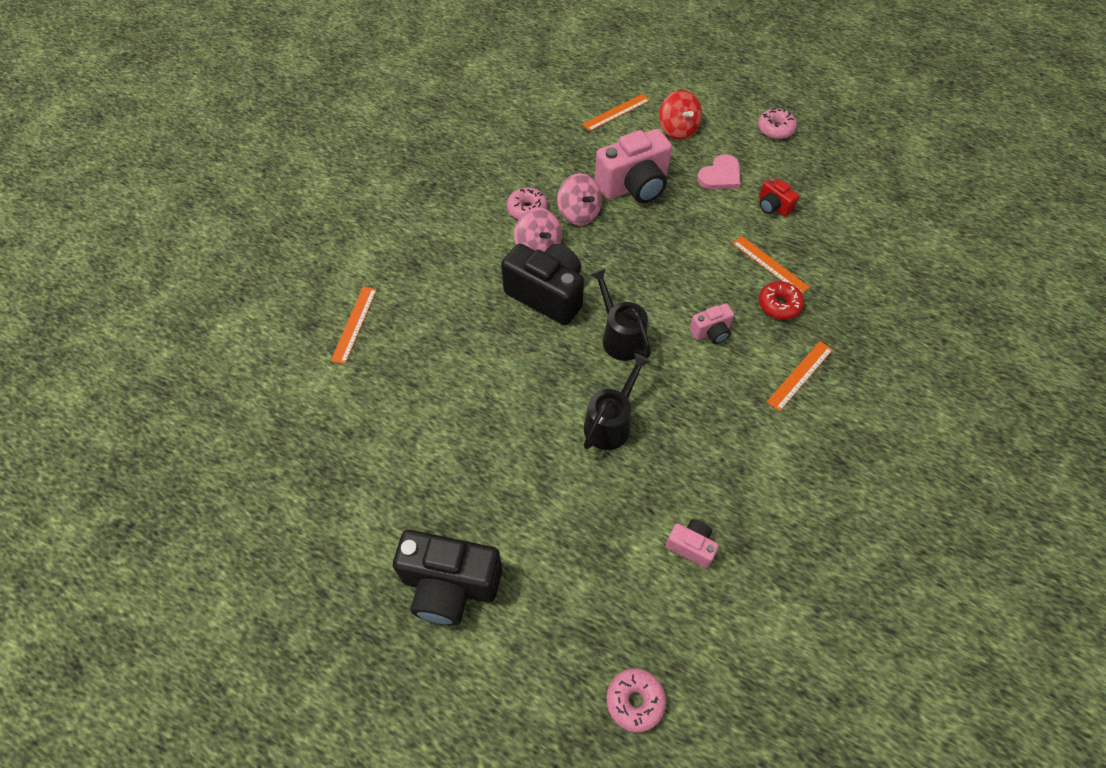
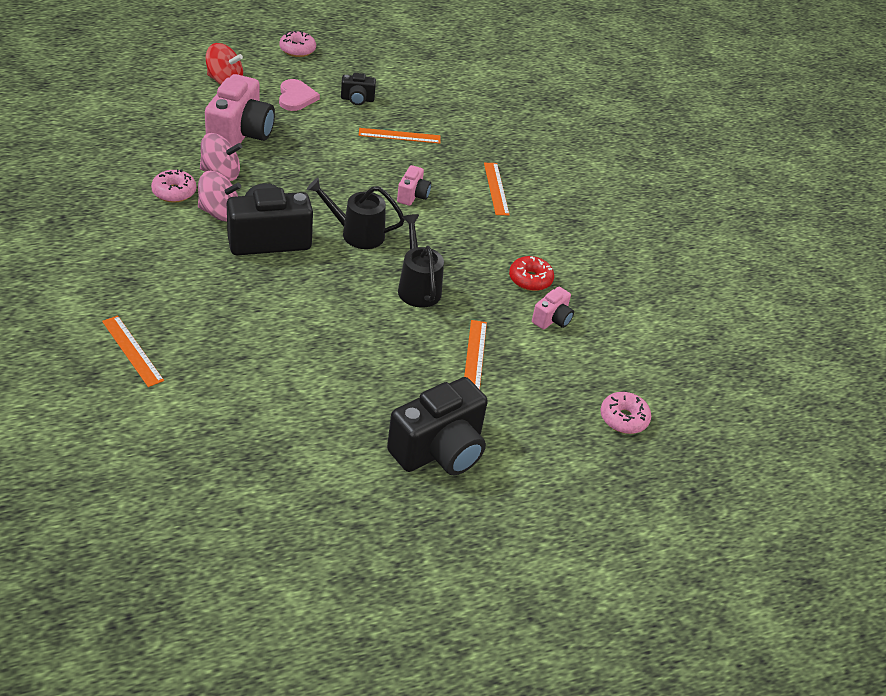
camera: 55 degrees left, 15 degrees down
(616, 112) = (158, 91): orange ruler -> orange ruler (474, 355)
(691, 546) = (552, 319): pink camera -> pink camera turned 150 degrees clockwise
(773, 206) = (357, 99): red camera -> black camera
(779, 305) = (435, 156): red donut -> red donut (530, 279)

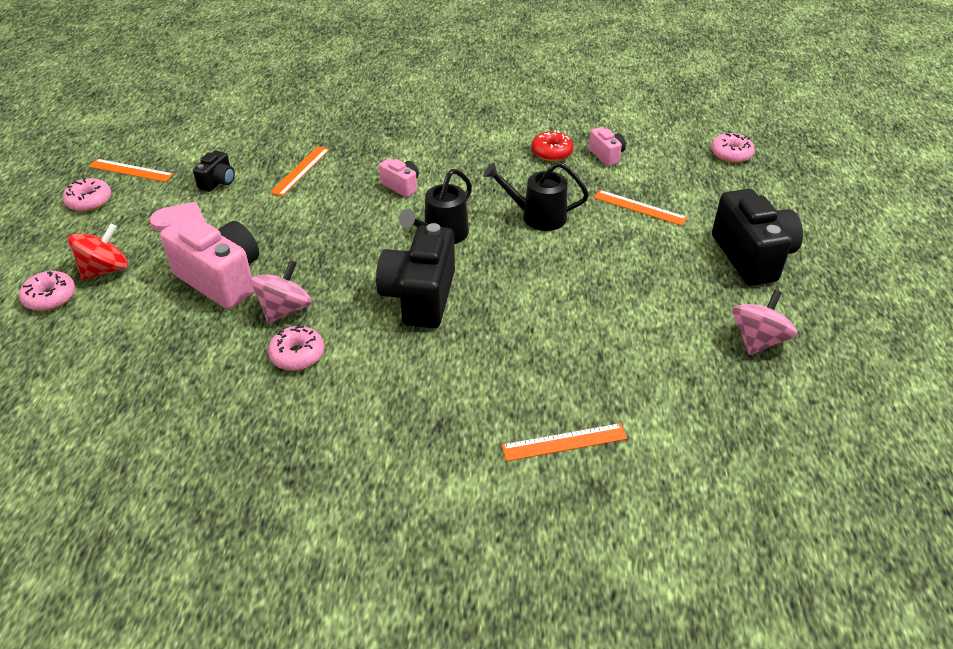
camera: 60 degrees left, 0 degrees up
(185, 69) = (50, 297): none -> pink donut
(219, 213) = (356, 325): pink spinning top -> pink spinning top (758, 340)
(496, 188) = (417, 137): orange ruler -> orange ruler (131, 170)

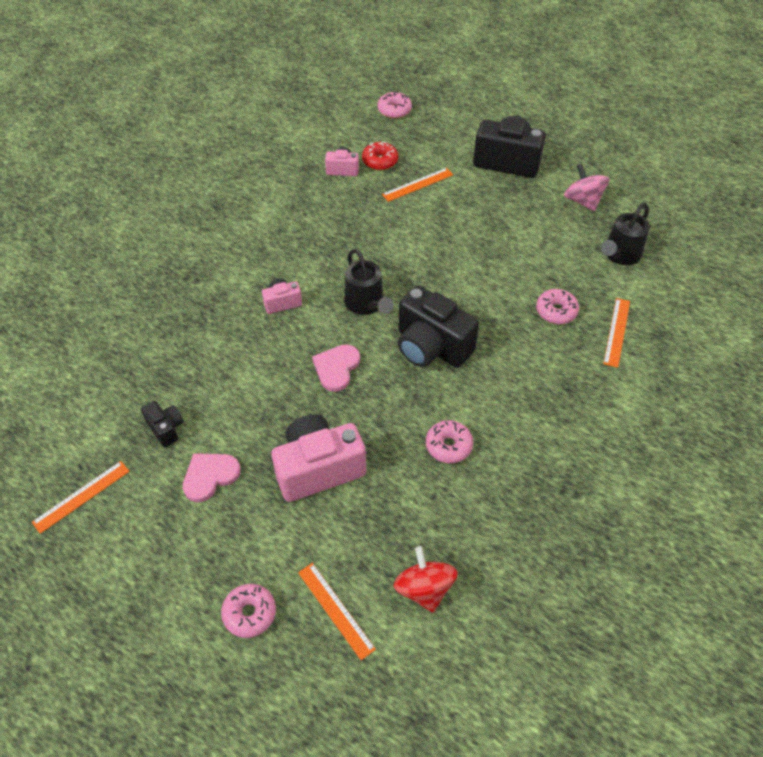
camera: 60 degrees left, 10 degrees up
(89, 201) = (108, 546): pink donut -> pink donut (556, 311)
(105, 270) = (239, 557): red spinning top -> red spinning top (424, 589)
(285, 309) = (389, 436): pink spinning top -> none
(300, 170) = (200, 361): orange ruler -> orange ruler (335, 610)
(347, 246) = (336, 368): none -> pink heart
(536, 216) = (386, 241): black watering can -> black watering can (620, 255)
(551, 152) = (313, 196): red donut -> red donut (380, 161)

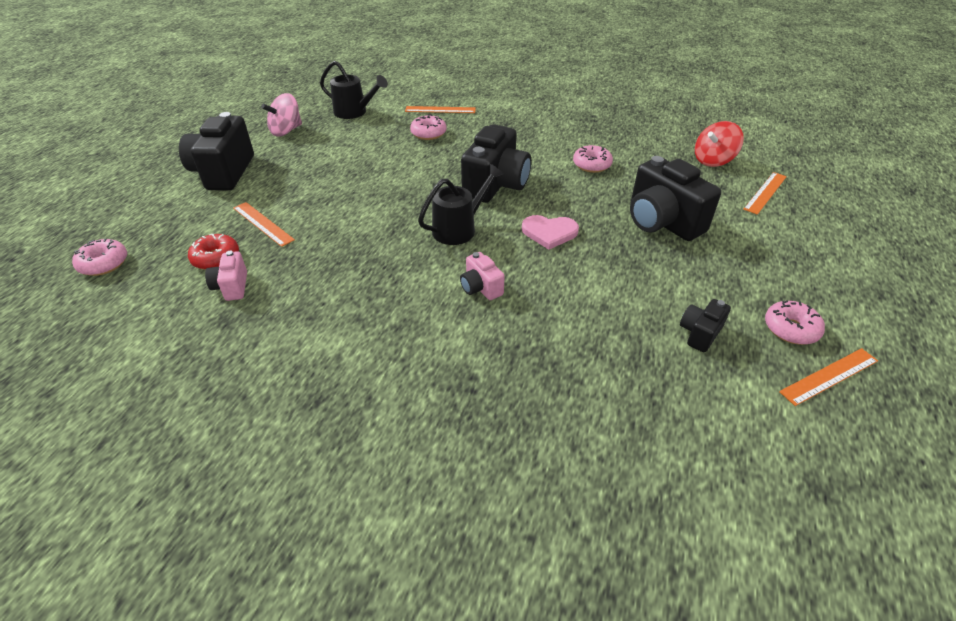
camera: 105 degrees left, 10 degrees down
(81, 496) = (829, 376): orange ruler -> orange ruler turned 60 degrees counterclockwise
(210, 476) = (723, 284): pink heart -> none
(249, 613) = (811, 230): pink donut -> pink donut (790, 329)
(318, 469) = (662, 222): pink camera -> black camera

